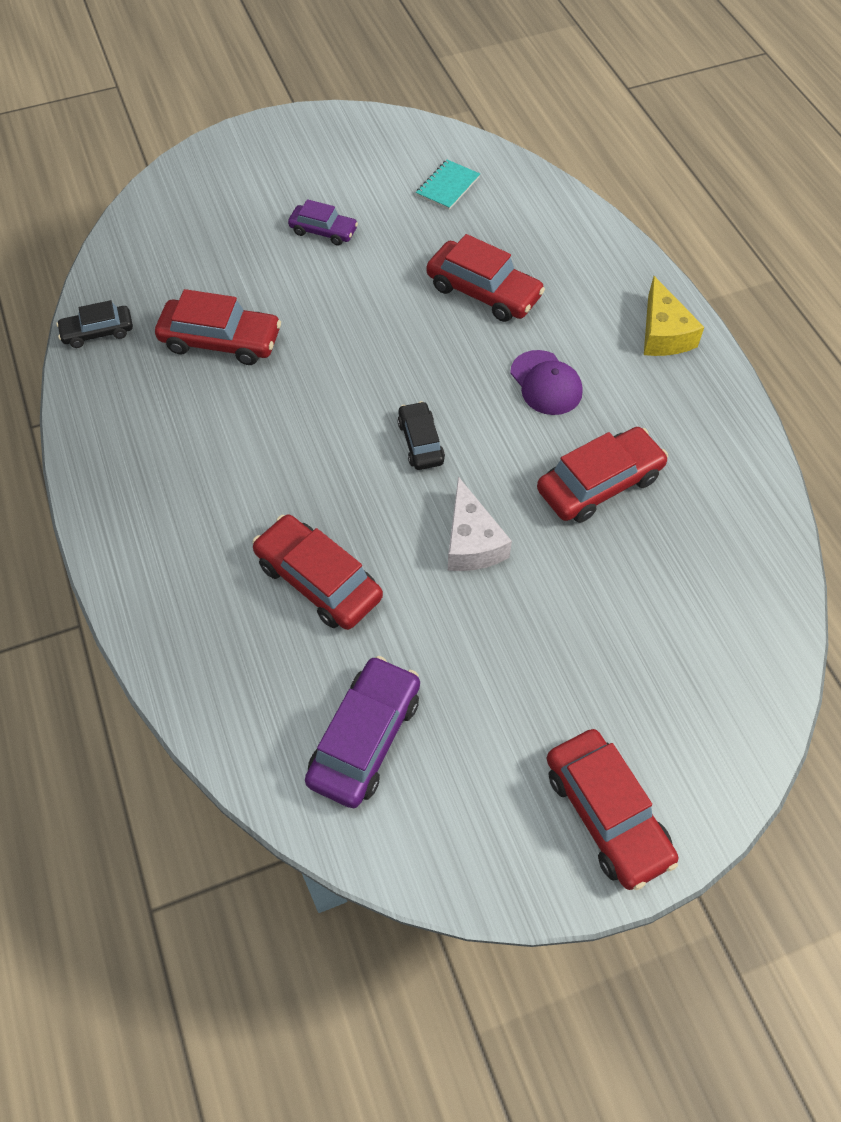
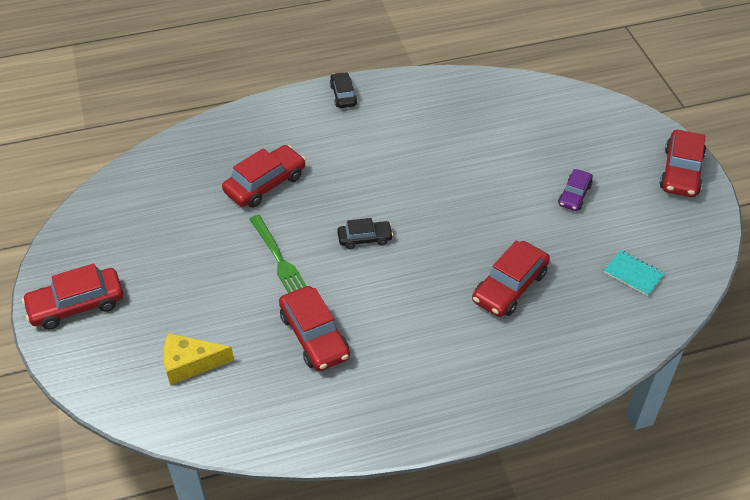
camera: 95 degrees right, 10 degrees down
(98, 332) = (473, 85): black car -> black car (343, 95)
(221, 341) = (463, 140): red car -> red car (681, 172)
(365, 738) = (157, 200): purple car -> none
(471, 542) = (278, 259): white cheese -> green fork
(546, 383) = (412, 315): purple cap -> none
(663, 333) = (460, 403): yellow cheese -> yellow cheese (190, 363)

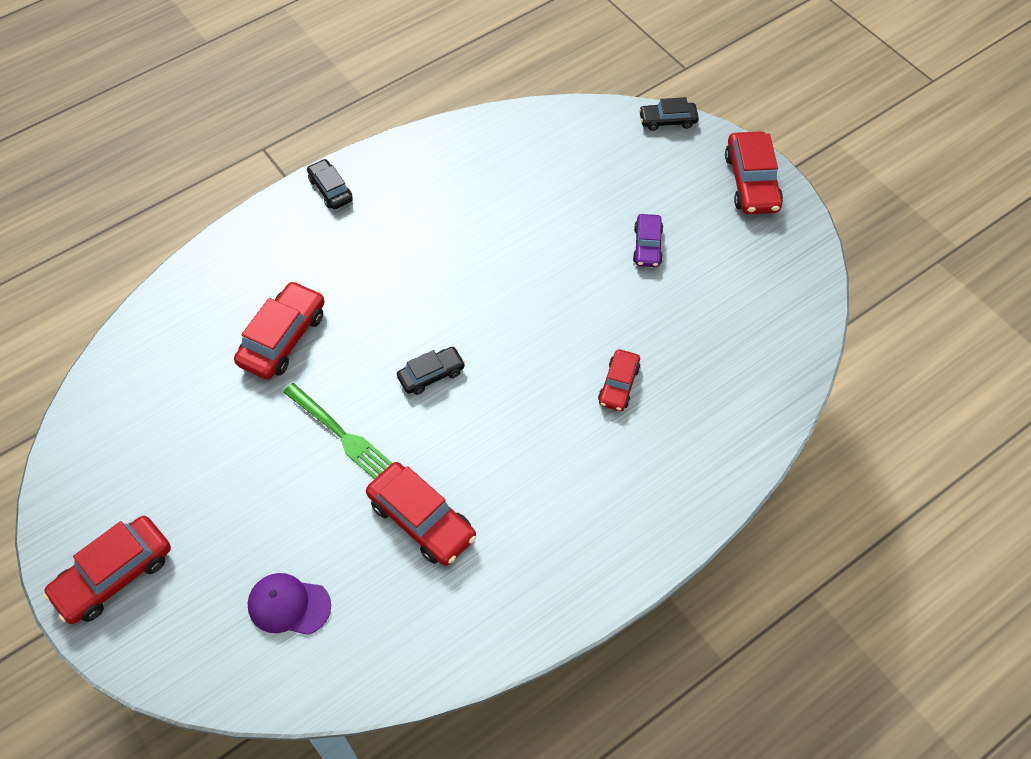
camera: 20 degrees left, 10 degrees up
(190, 363) = (289, 605): yellow cheese -> purple cap
(509, 286) = (618, 385): red car -> red car, size x0.60
(628, 111) = (667, 120): none -> black car
(633, 274) = (746, 326): turquoise notebook -> none

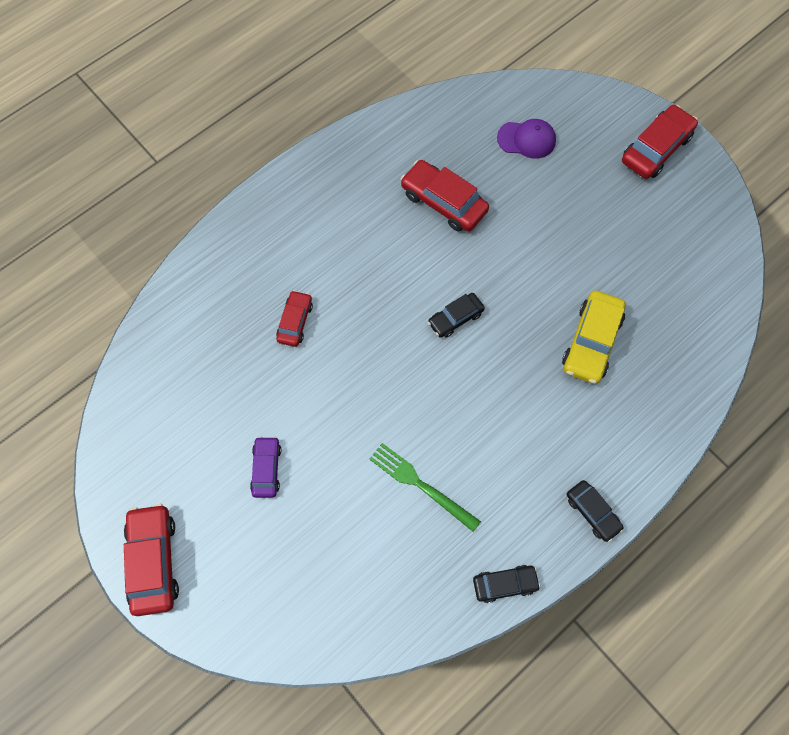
camera: 175 degrees right, 10 degrees up
(283, 338) = (591, 342): red car -> yellow car
(340, 433) = (521, 262): green fork -> green fork (421, 485)
(667, 120) = (238, 645): black car -> black car (505, 584)

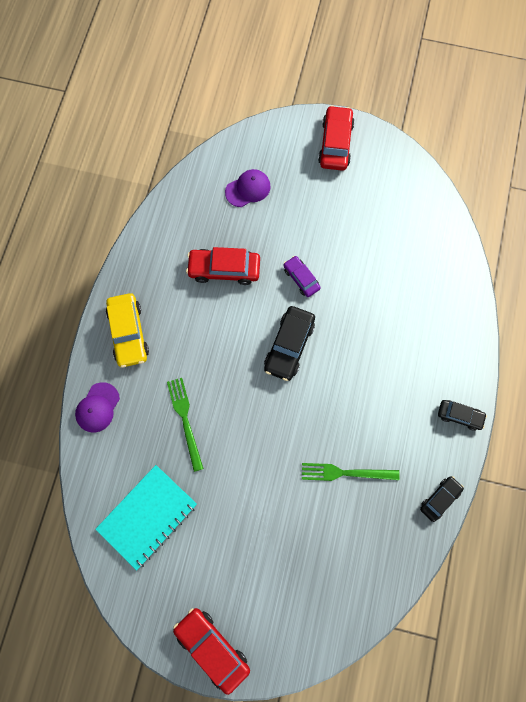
camera: 35 degrees left, 5 degrees up
(188, 389) = (147, 516): none -> turquoise notebook
(220, 254) = (97, 407): none -> purple cap
(266, 469) = (240, 533): purple car -> purple car (301, 278)
(295, 322) = (185, 420): red car -> green fork
(455, 318) = (289, 346): black car -> black car, size x1.65
(591, 342) = (384, 304): yellow car -> yellow car (128, 333)

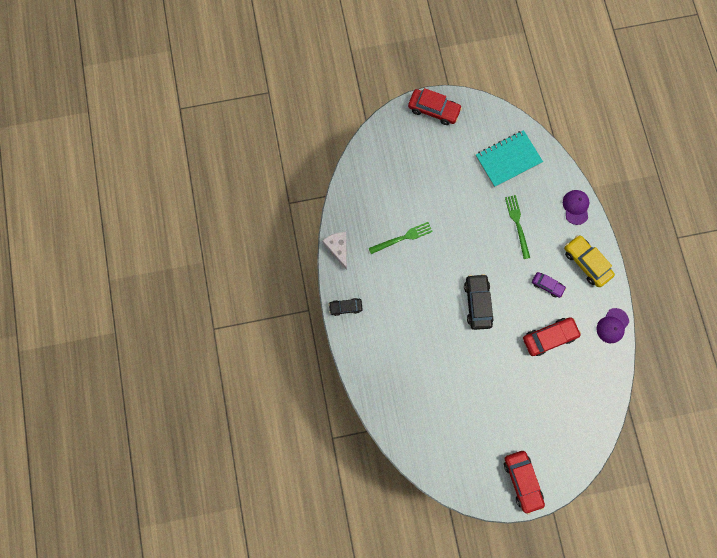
camera: 155 degrees right, 5 degrees up
(147, 516) = (508, 159): turquoise notebook -> turquoise notebook turned 45 degrees clockwise
(185, 420) = (517, 224): green fork -> green fork turned 150 degrees counterclockwise
(248, 189) = (566, 408): purple cap -> purple cap (612, 325)
(301, 278) = (493, 355): purple car -> purple car (547, 285)
(440, 499) = (338, 248): black car -> white cheese

